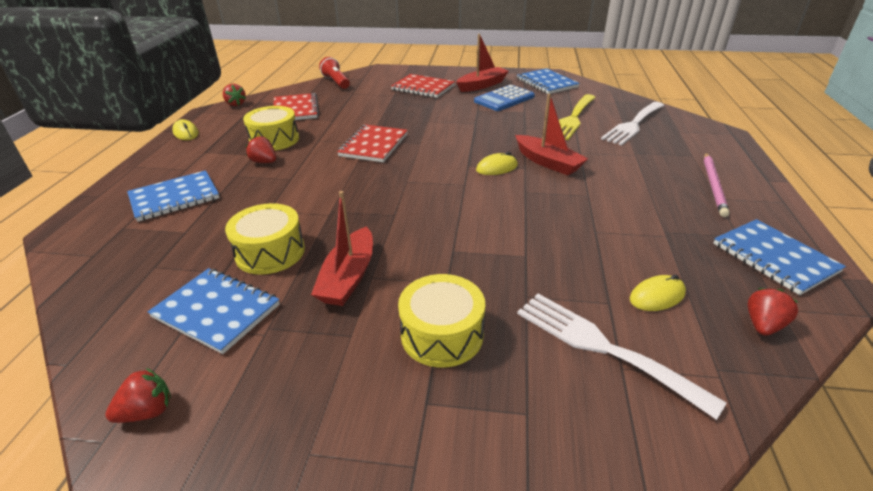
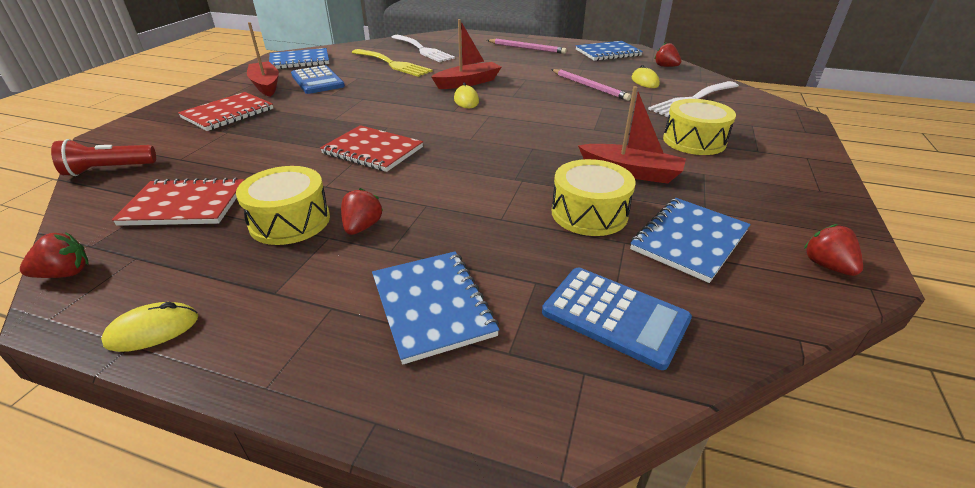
camera: 80 degrees left, 0 degrees up
(135, 267) = (615, 316): none -> blue calculator
(264, 162) = (362, 227): red strawberry -> red strawberry turned 150 degrees clockwise
(594, 243) = (589, 86): none -> pink pencil

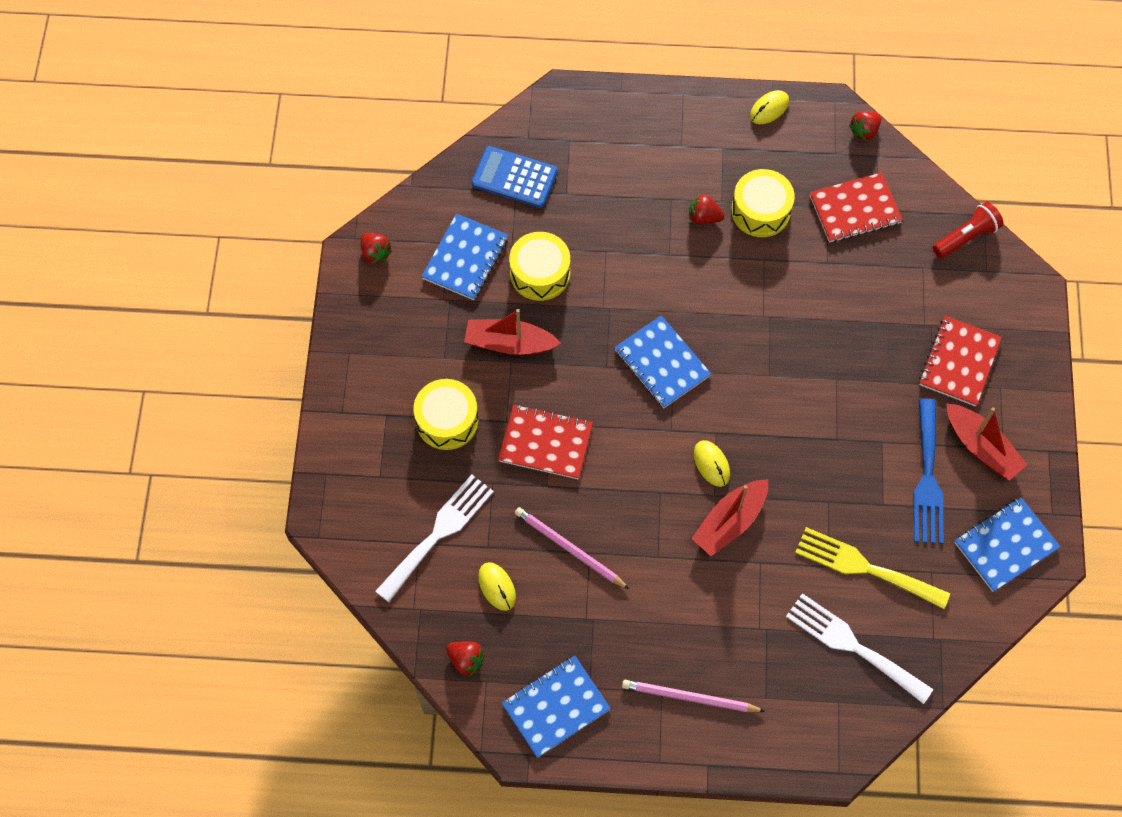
camera: 165 degrees right, 30 degrees up
(317, 81) = (927, 478): blue calculator -> blue fork
(362, 227) = (704, 217): red strawberry -> red strawberry turned 105 degrees clockwise
(372, 151) = (756, 324): red notebook -> red notebook (545, 443)
(432, 306) = (623, 160): blue notebook -> blue notebook (662, 363)

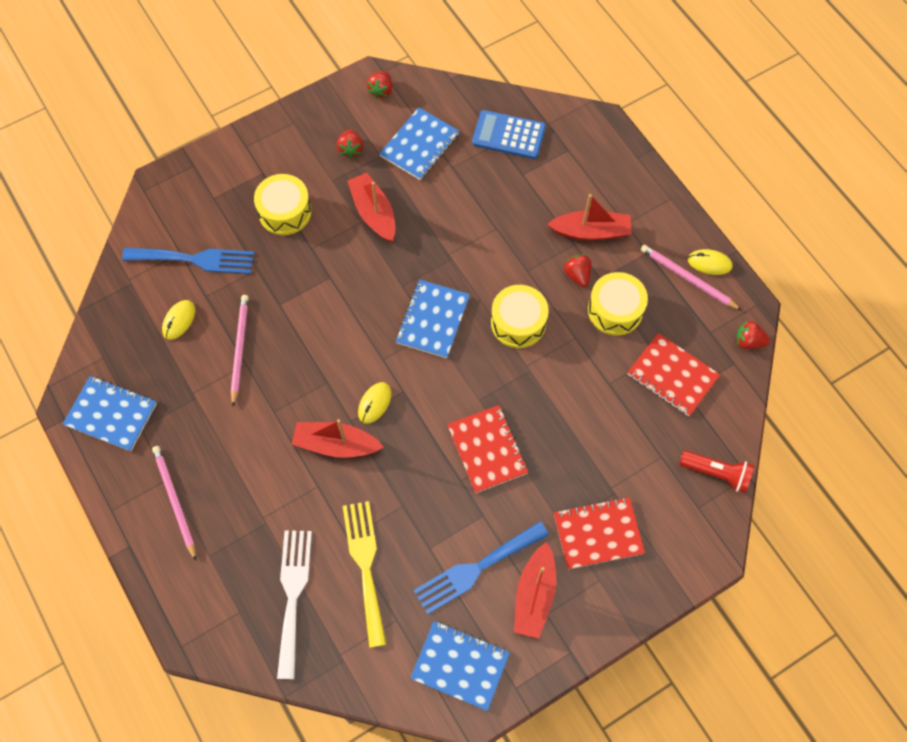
camera: 55 degrees right, 0 degrees up
(438, 533) = (195, 259): white fork -> blue fork
(465, 258) = (419, 145): blue notebook -> blue notebook turned 45 degrees counterclockwise
(466, 660) = (111, 335): red strawberry -> red strawberry (351, 149)
(514, 177) = (508, 135): blue calculator -> blue calculator turned 60 degrees counterclockwise
(540, 273) = (444, 198): yellow drum -> yellow drum (518, 322)
(545, 443) = (312, 283): red notebook -> red notebook (487, 450)
(668, 178) = (591, 231): none -> red boat
(771, 135) = (687, 278): none -> pink pencil

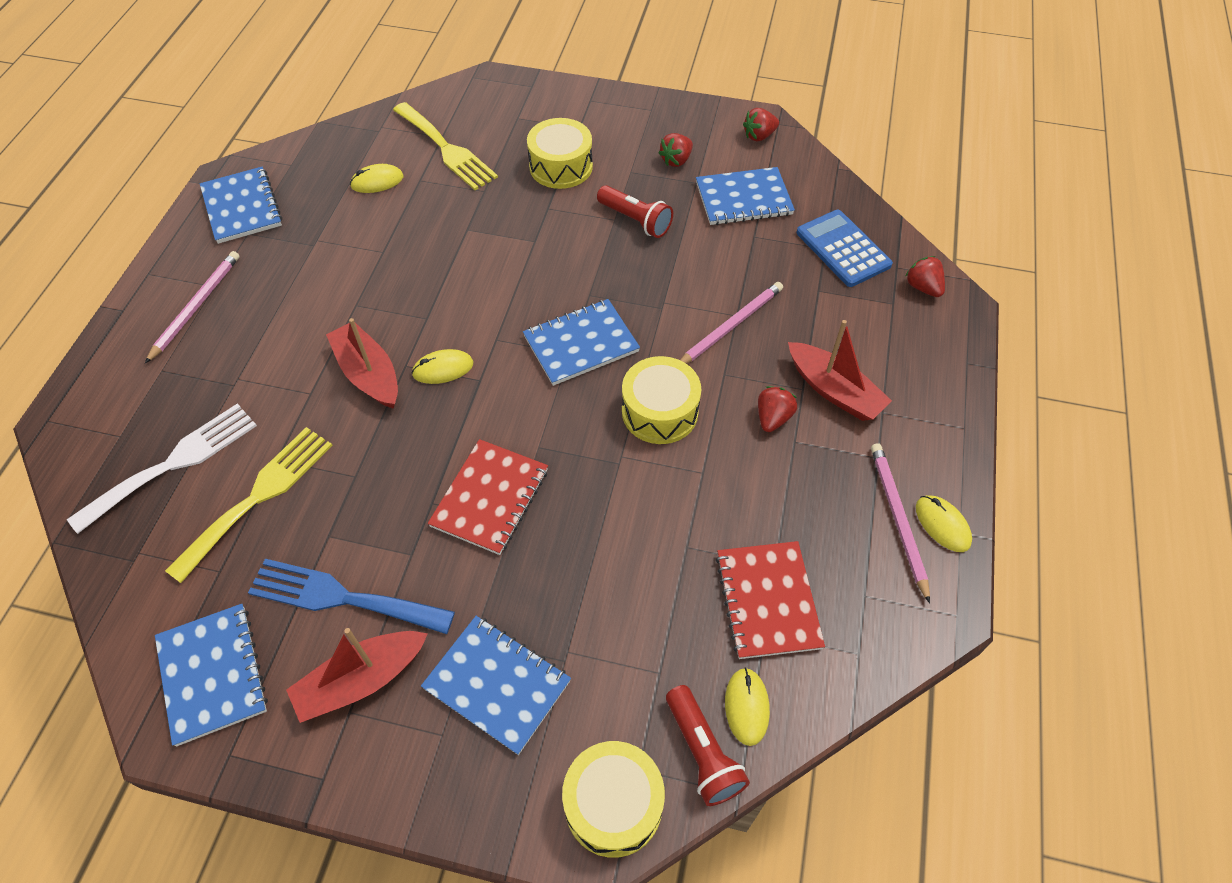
camera: 45 degrees right, 10 degrees down
(195, 259) = (446, 149): blue fork -> yellow fork
(240, 349) = (393, 237): pink pencil -> pink pencil (731, 326)
(373, 213) = (635, 220): red boat -> red flashlight
(598, 534) = (497, 684): red notebook -> blue notebook
(615, 310) = (776, 482): yellow drum -> yellow drum (613, 804)
(713, 435) = (746, 707): none -> yellow mouse
(748, 341) = (903, 645): red strawberry -> red strawberry (922, 287)

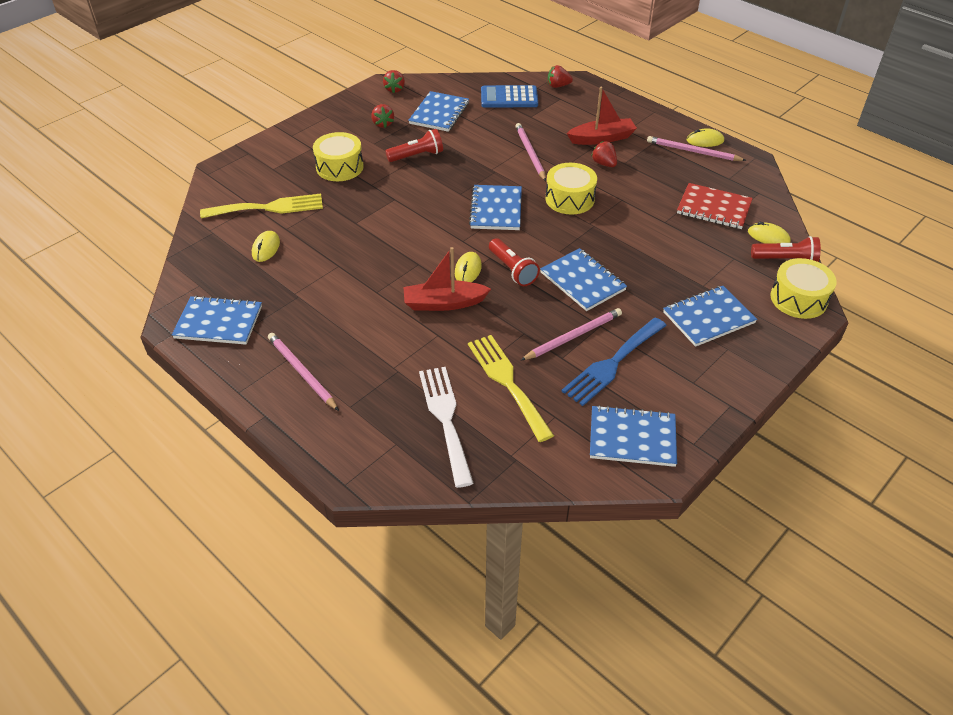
camera: 60 degrees left, 10 degrees down
(361, 680) = (675, 371): red boat -> none
(374, 532) = (573, 336): none -> pink pencil
(469, 413) = (512, 270): none -> red flashlight
(490, 498) = (582, 281): red notebook -> blue notebook

